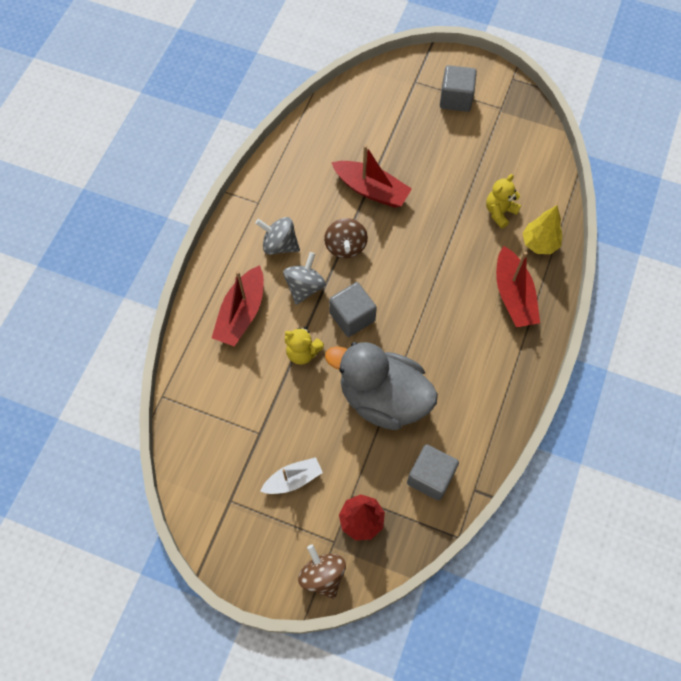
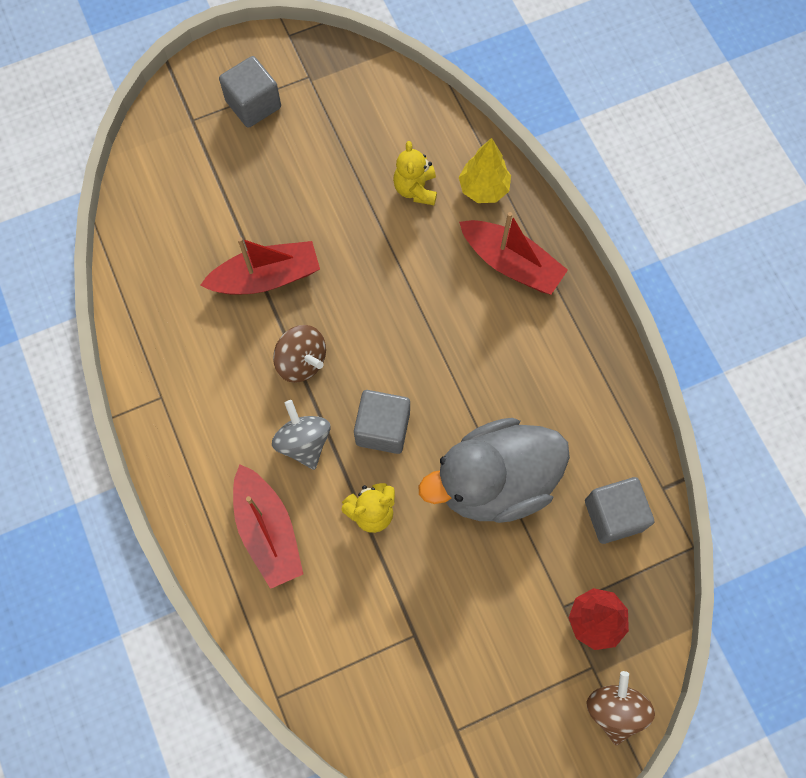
camera: 45 degrees left, 5 degrees up
(279, 245) = (231, 421): grey spinning top -> none
(293, 479) = (493, 647): white boat -> none
(322, 575) = (614, 709): brown spinning top -> brown spinning top turned 75 degrees clockwise

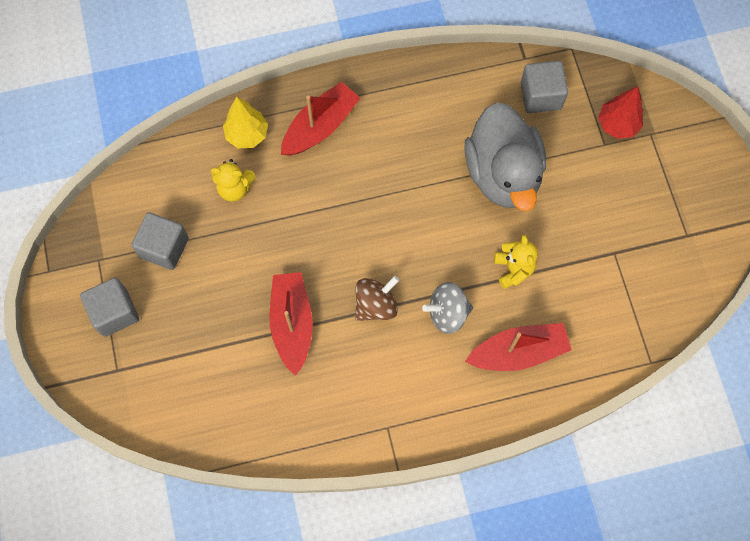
camera: 80 degrees left, 0 degrees up
(382, 428) = (445, 249): grey cube -> grey cube (164, 248)
(614, 709) = (682, 125): brown spinning top -> none

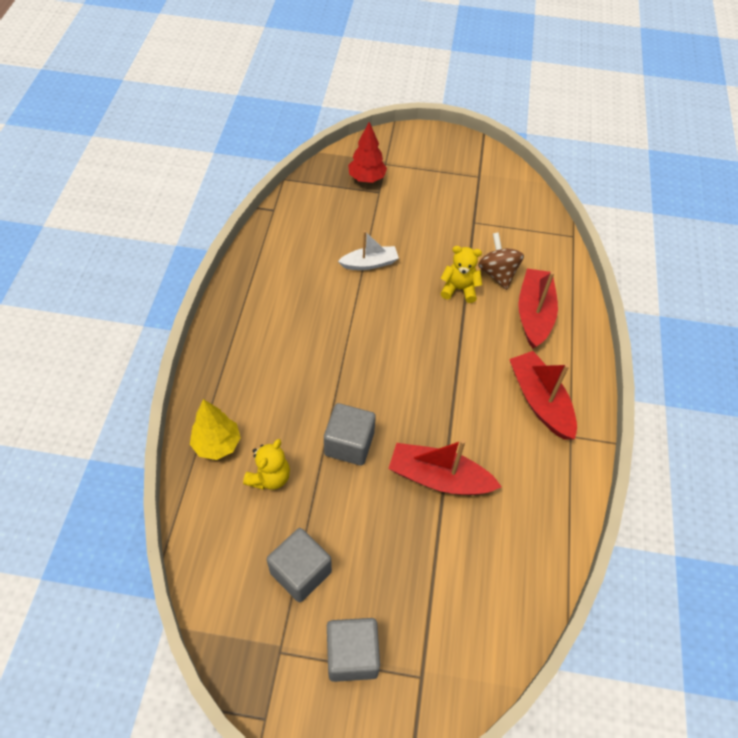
camera: 70 degrees left, 15 degrees down
(320, 126) = (246, 378): red boat -> red boat (540, 401)
(376, 305) = (449, 400): brown spinning top -> brown spinning top (497, 273)
(447, 313) = (479, 350): grey spinning top -> none
(502, 174) = (369, 263): grey duck -> white boat
(540, 96) = (314, 213): grey cube -> grey cube (349, 444)

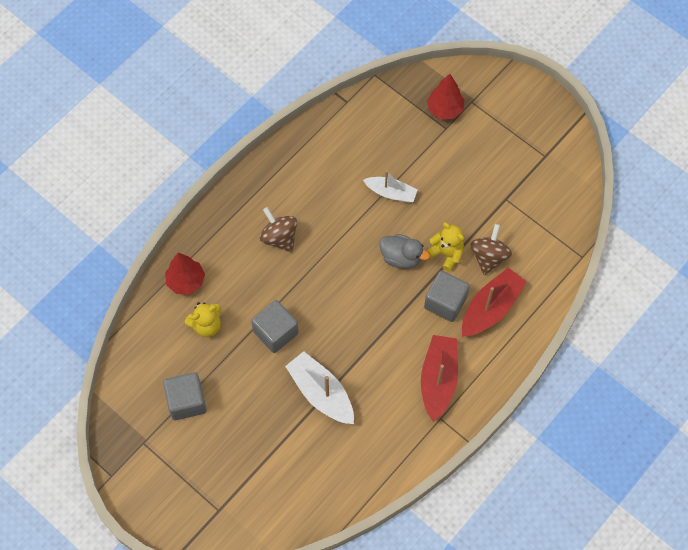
camera: 35 degrees right, 10 degrees up
(217, 444) = (186, 281): yellow tree -> red tree
(289, 352) = (279, 237): none -> brown spinning top
(352, 655) = (185, 471): grey cube -> grey cube (445, 302)
(421, 312) = (401, 257): none -> grey duck
(439, 478) = (321, 393): red boat -> white boat

